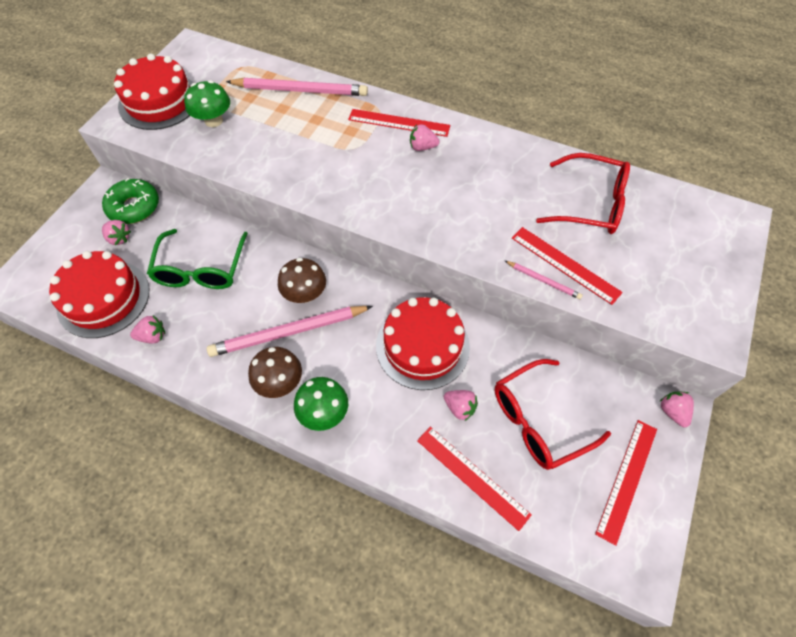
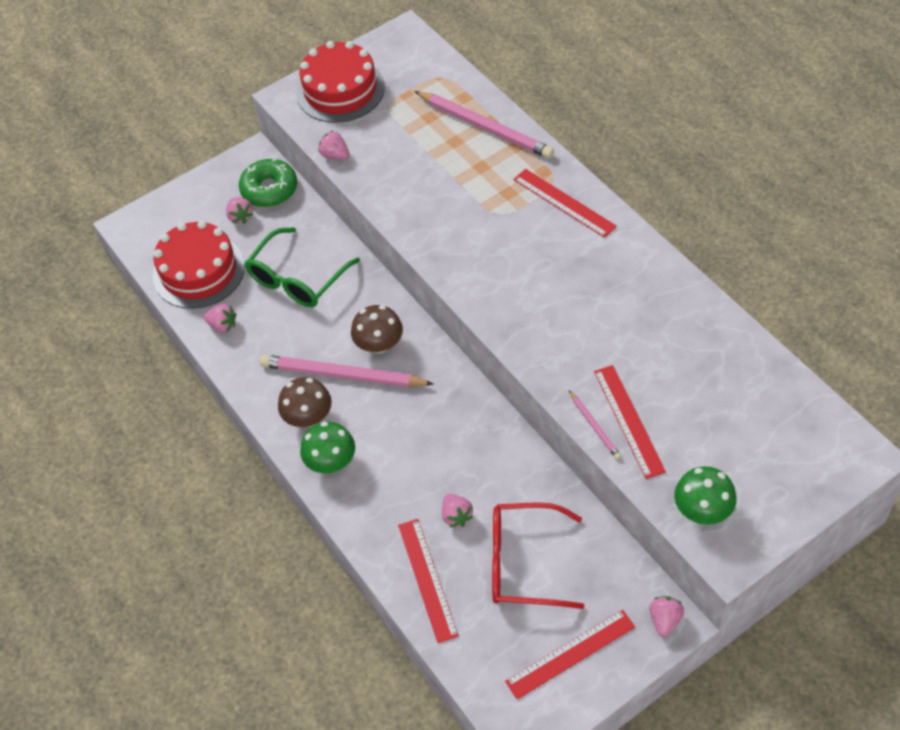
camera: 35 degrees right, 5 degrees down
(213, 120) = (380, 131): green mushroom -> green mushroom (702, 510)
(422, 147) = (570, 239): pink strawberry -> pink strawberry (335, 155)
(422, 346) = (459, 444): red cake -> none
(589, 204) = (704, 371): red glasses -> none

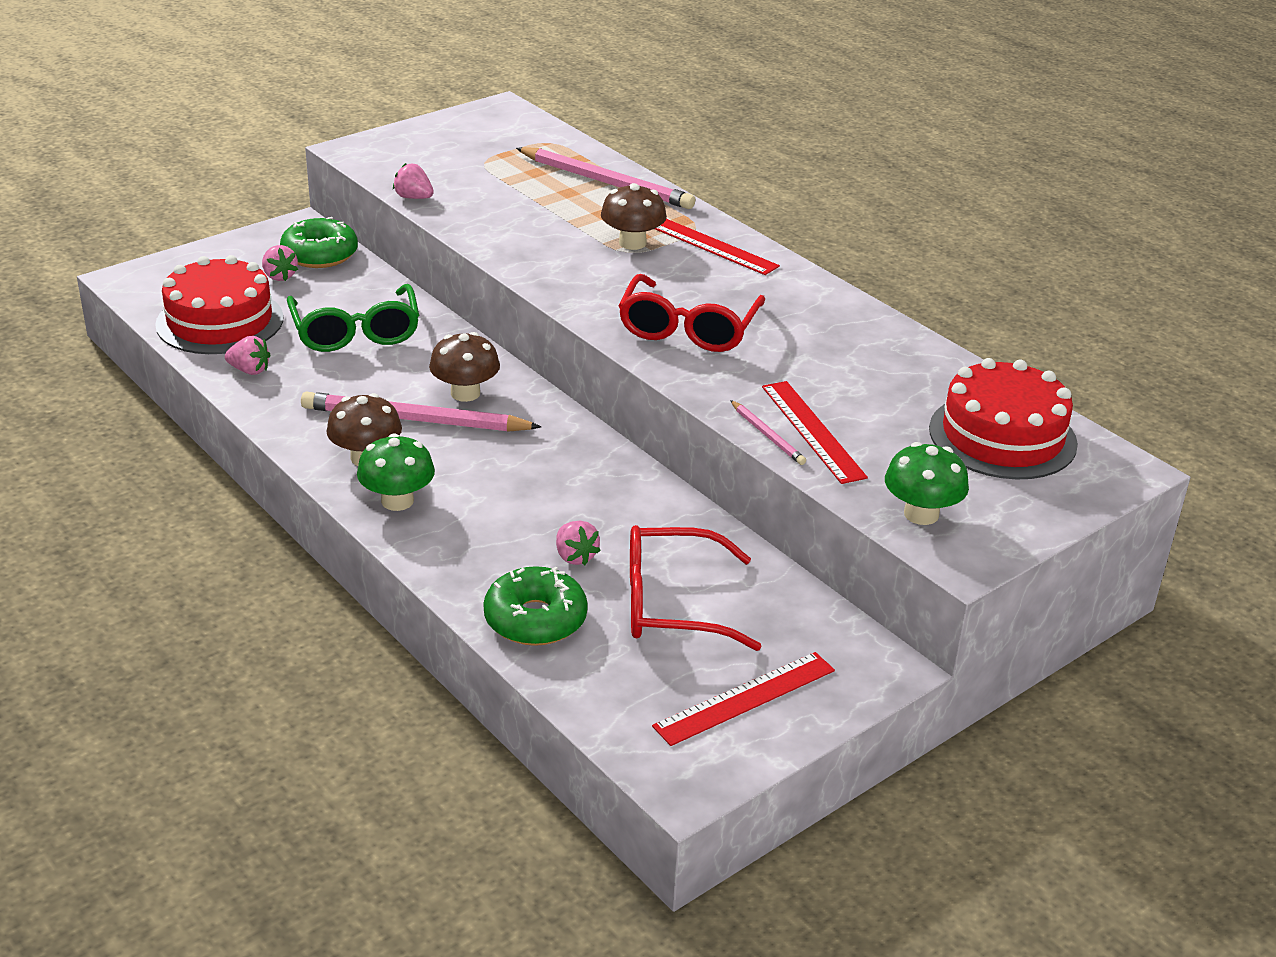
camera: 10 degrees left, 20 degrees down
(298, 278) = (355, 331): green glasses -> green glasses turned 45 degrees counterclockwise
(340, 90) = (420, 147): red cake -> red cake (1002, 436)
(427, 579) = (535, 619): red ruler -> green donut
(503, 203) = (632, 243): none -> brown mushroom
(542, 305) = (688, 328): none -> red glasses
(664, 620) = (875, 664): pink strawberry -> none

